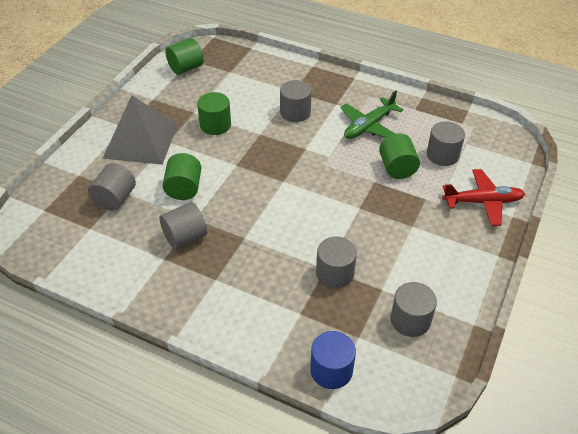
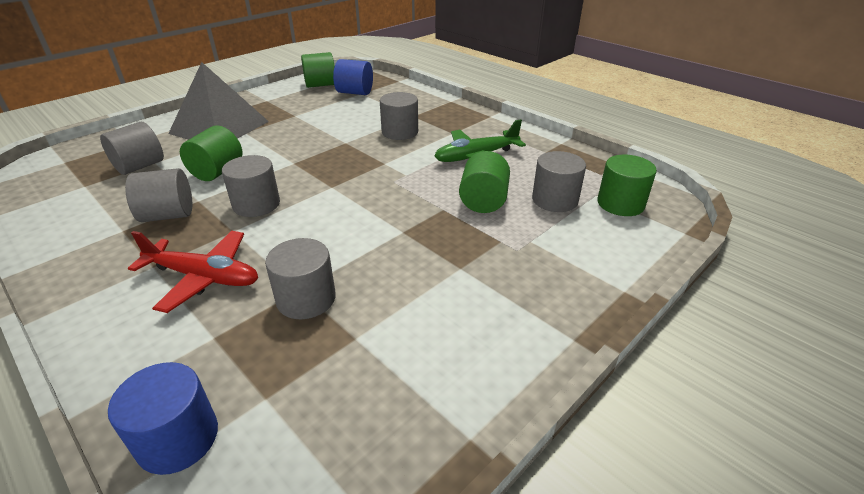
camera: 20 degrees right, 10 degrees down
(215, 125) = (305, 128): green cylinder -> green cylinder (620, 204)
(224, 72) = (355, 92): none -> blue cylinder
(410, 320) = (365, 396): grey cylinder -> grey cylinder (256, 204)
(483, 202) = (585, 262): red plane -> red plane (204, 277)

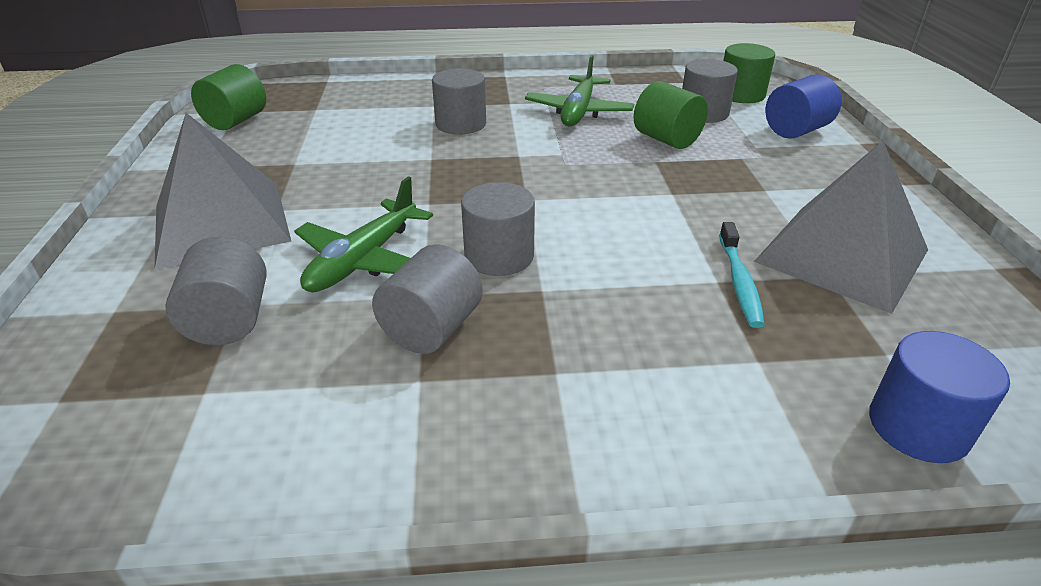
camera: 50 degrees left, 0 degrees up
(204, 277) = (628, 337): red plane -> none
(217, 172) = (363, 260): green cylinder -> green plane
(306, 299) = (739, 282): grey cylinder -> turquoise toothbrush
(355, 92) = (306, 111): blue cylinder -> blue cylinder (796, 131)
(394, 336) = (842, 255): none -> grey pyramid

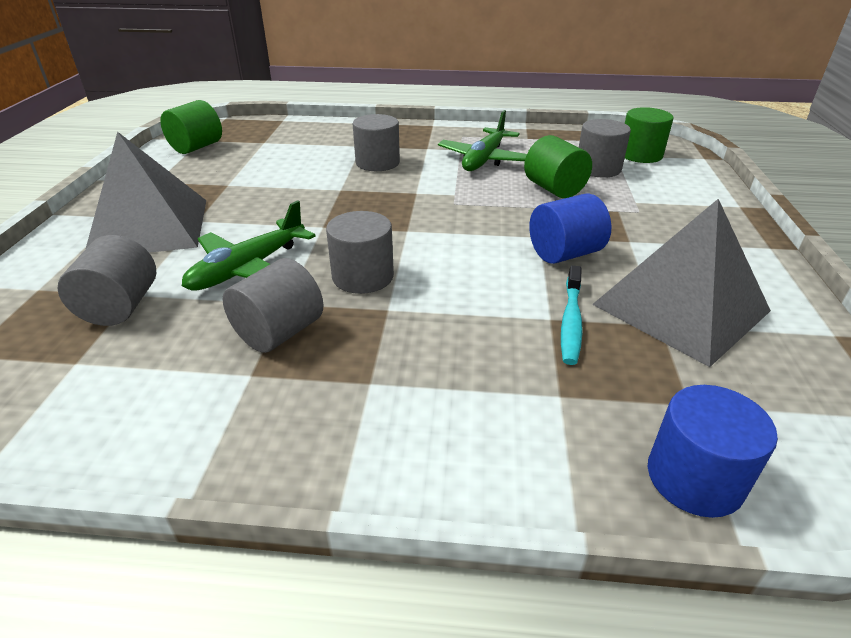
camera: 10 degrees right, 0 degrees up
(796, 131) = (680, 190): blue cylinder -> blue cylinder (564, 254)

